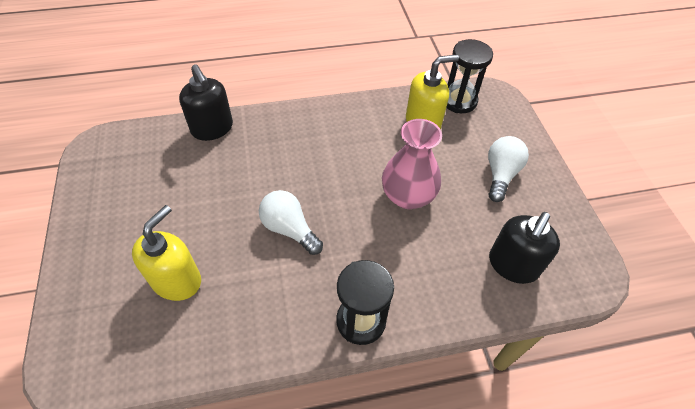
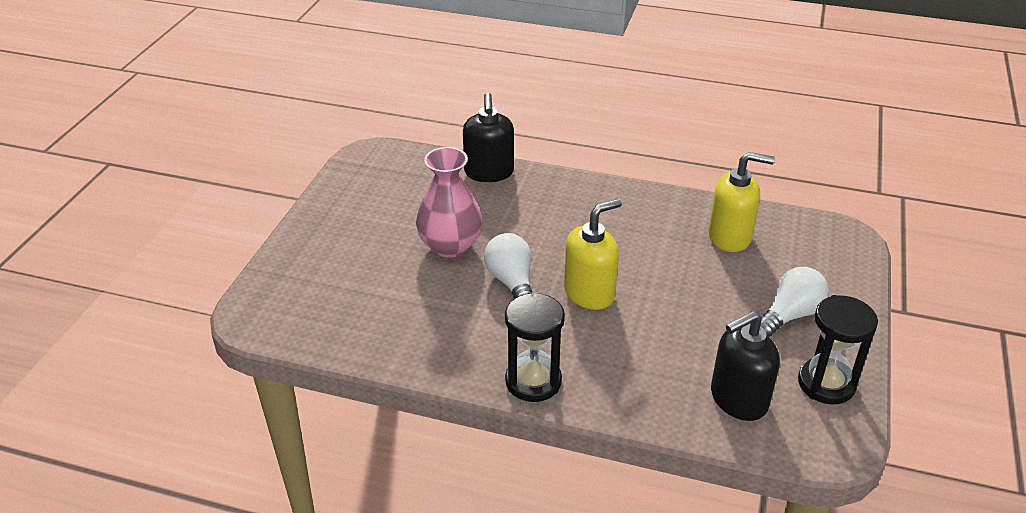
camera: 30 degrees right, 15 degrees down
(177, 280) = (379, 285): yellow soap dispenser -> yellow soap dispenser (589, 293)
(407, 196) = (660, 297): pink vase -> pink vase (450, 246)
(459, 101) = (792, 229): black hourglass -> black hourglass (826, 384)

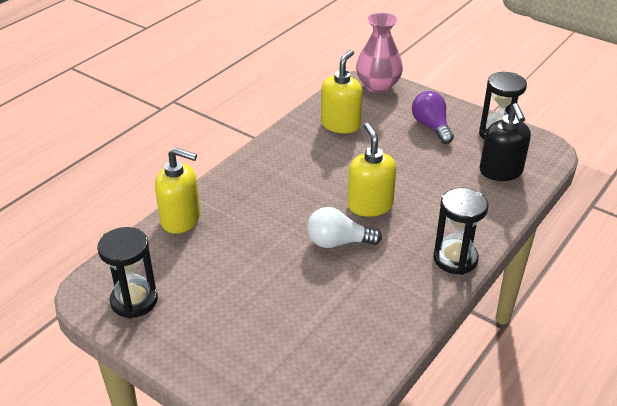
camera: 70 degrees left, 0 degrees up
(369, 179) = (134, 300): none -> black hourglass
(450, 246) = (271, 267): pink vase -> pink vase (378, 86)
(489, 172) = (181, 219): black soap dispenser -> yellow soap dispenser
(790, 315) = (431, 127): white light bulb -> purple light bulb

